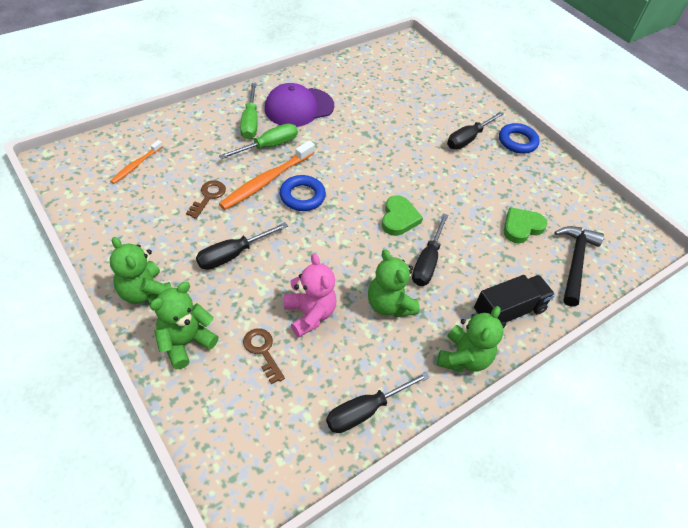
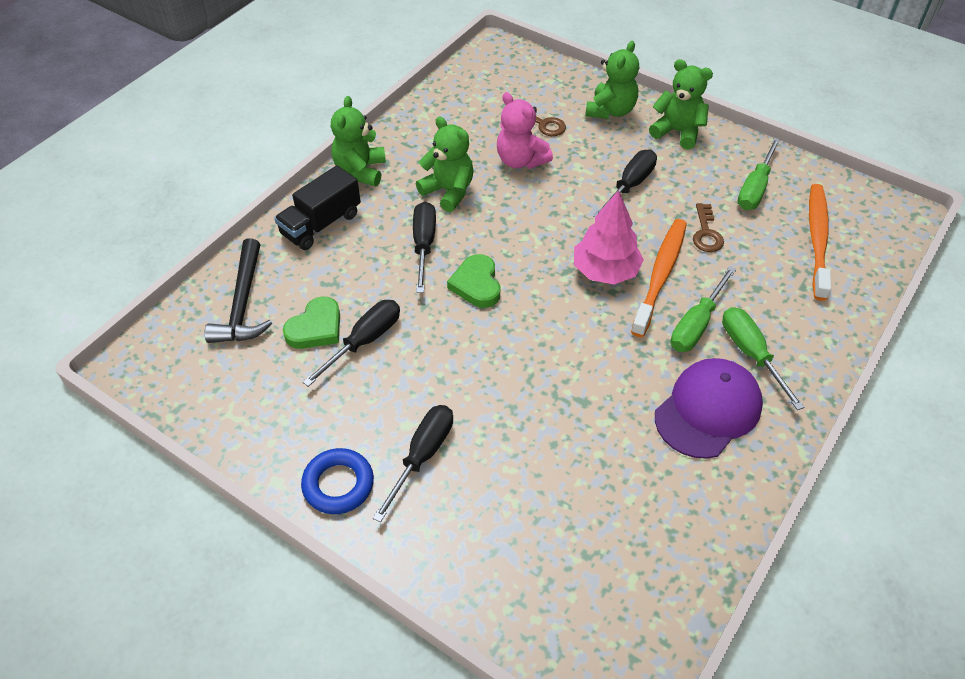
camera: 165 degrees right, 0 degrees up
(136, 165) = (817, 240): orange toothbrush -> orange toothbrush, size x1.78
(136, 216) = (755, 188): none -> green screwdriver
(302, 196) = (605, 271): blue ring -> pink tree
(365, 411) = (435, 112): black screwdriver -> black screwdriver (364, 341)

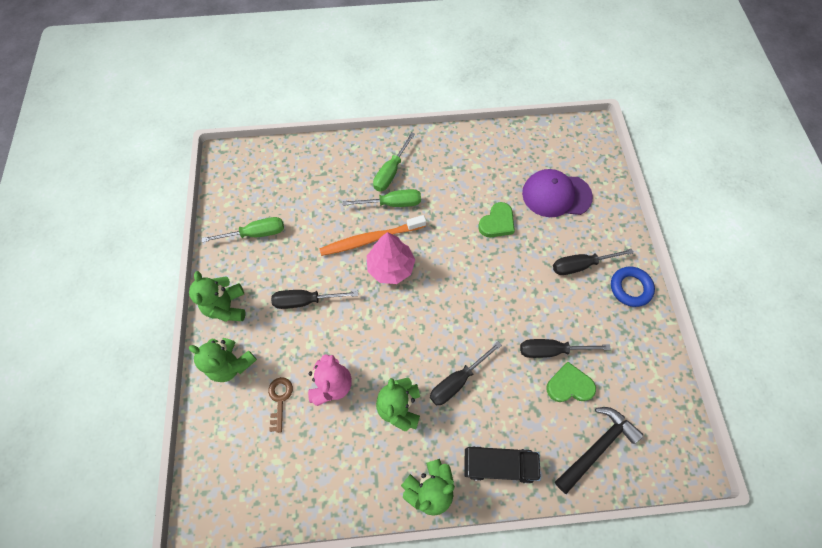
camera: 130 degrees left, 15 degrees up
(476, 284) = (459, 325): green heart -> green heart (497, 223)
(610, 111) = (231, 364): green teddy bear -> green teddy bear turned 135 degrees counterclockwise
(706, 233) = (317, 236): brown key -> none
(708, 410) = (441, 171): purple cap -> purple cap (556, 195)
(817, 240) = (280, 183): orange toothbrush -> none

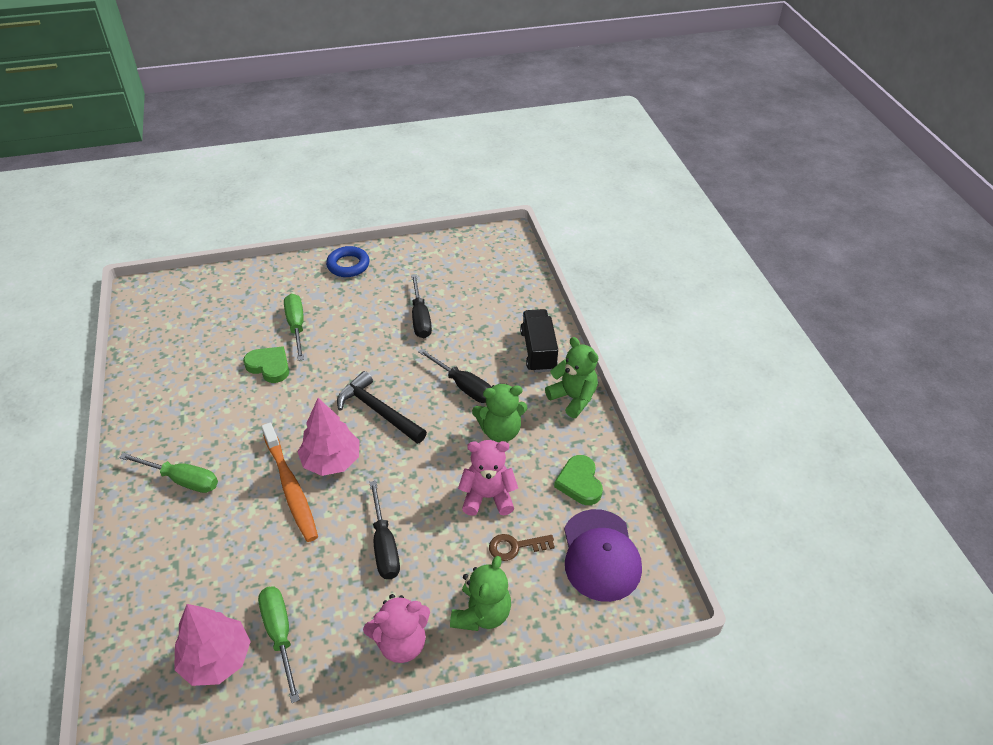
camera: 100 degrees left, 20 degrees down
(227, 306) = (401, 642): green teddy bear -> pink teddy bear
(250, 200) = (216, 659): none -> pink tree
(392, 203) = (235, 471): green screwdriver -> green screwdriver (296, 326)
(556, 195) = (233, 318): purple cap -> purple cap (600, 555)
(569, 385) = (453, 305): green heart -> green heart (579, 483)
(580, 265) = (324, 299): black screwdriver -> none
(596, 447) = (506, 288): black hammer -> black hammer (378, 411)

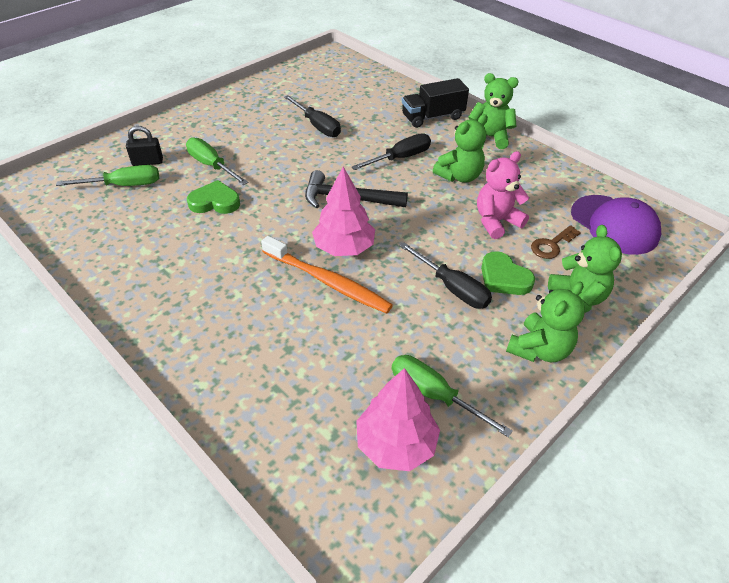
camera: 30 degrees left, 0 degrees up
(182, 480) = (215, 319): green screwdriver -> green screwdriver (124, 185)
(250, 302) = (147, 162): none -> black padlock
(348, 265) = (216, 110): blue ring -> none
(401, 642) = (539, 349): pink teddy bear -> green teddy bear
(464, 386) = (400, 158): black screwdriver -> black screwdriver turned 45 degrees counterclockwise
(538, 351) = (432, 117): black truck -> black truck turned 75 degrees counterclockwise
(579, 483) = (551, 186): green heart -> green heart (504, 278)

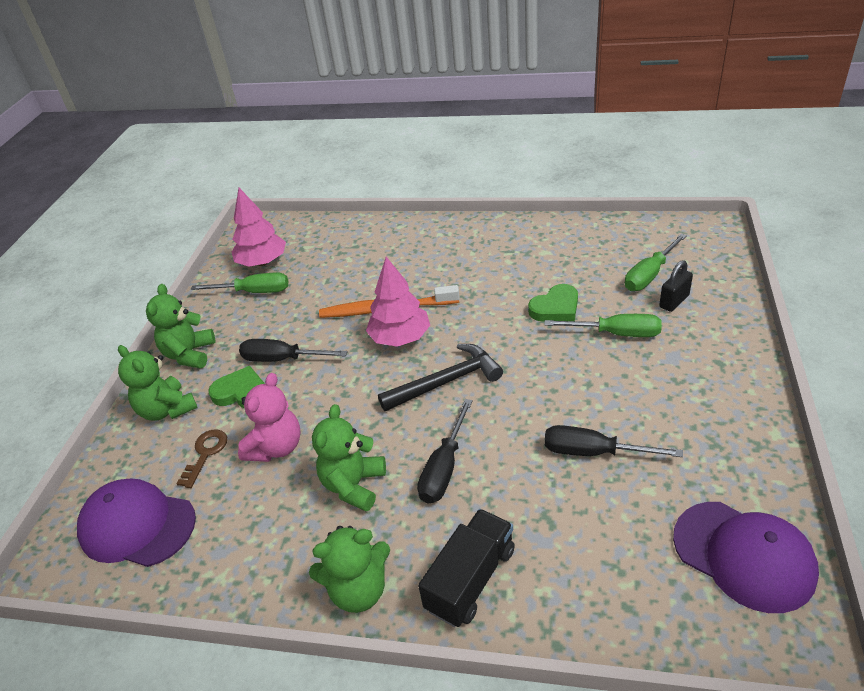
camera: 150 degrees right, 5 degrees down
(314, 74) = (743, 555): none -> purple cap

